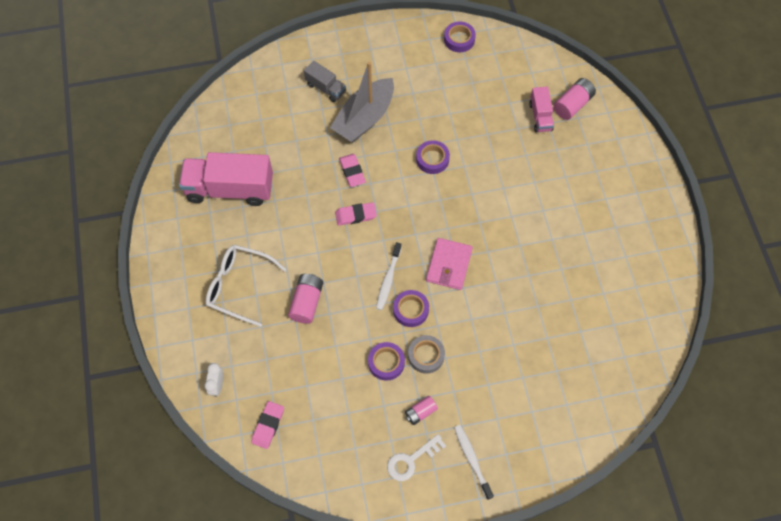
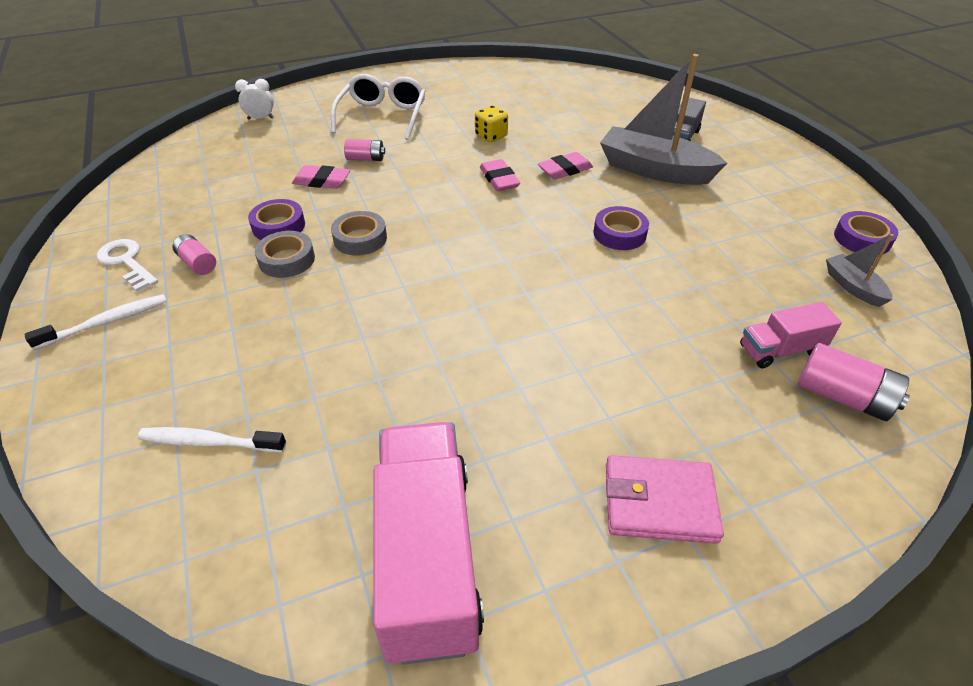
camera: 80 degrees right, 20 degrees down
(230, 189) = (505, 97): pink truck -> pink truck (427, 556)
(268, 425) = (205, 152): pink eraser -> pink eraser (322, 181)
(293, 210) = (491, 136): none -> yellow dice
(307, 302) = (365, 159): pink battery -> pink battery, size x0.63
(388, 279) = (406, 215): white toothbrush -> white toothbrush (209, 442)
(410, 310) = (360, 239): purple tape -> grey tape
(449, 265) = (440, 267): pink wallet -> pink wallet (659, 502)
(499, 64) = (853, 287): none -> grey boat

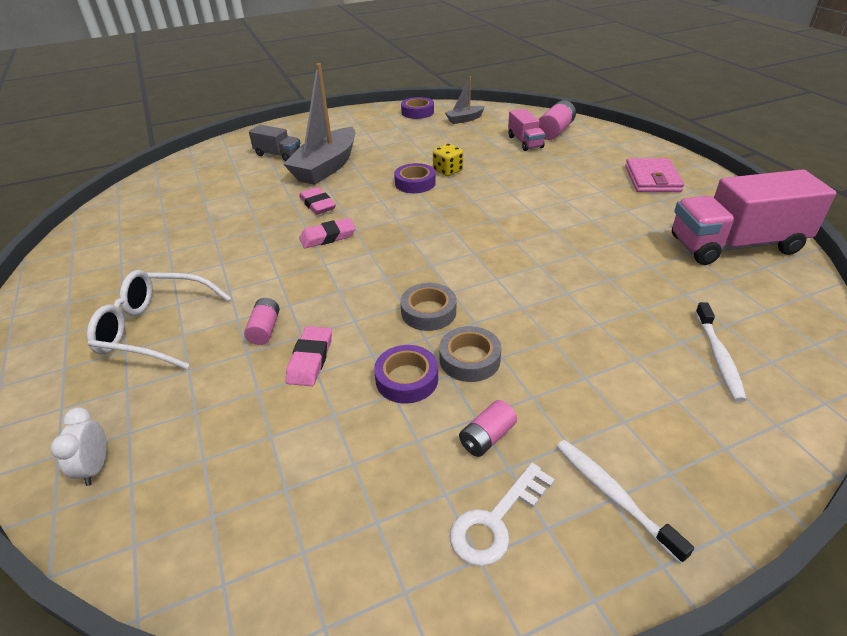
camera: 90 degrees left, 5 degrees down
(491, 136) = (241, 245): yellow dice -> yellow dice (448, 171)

